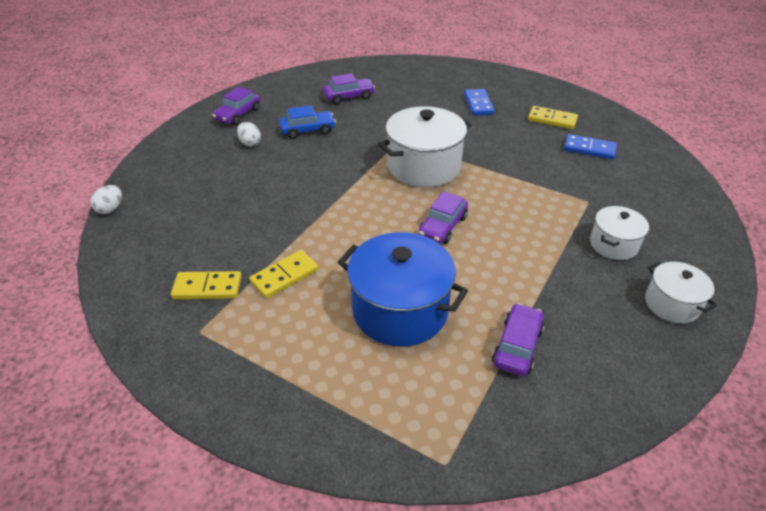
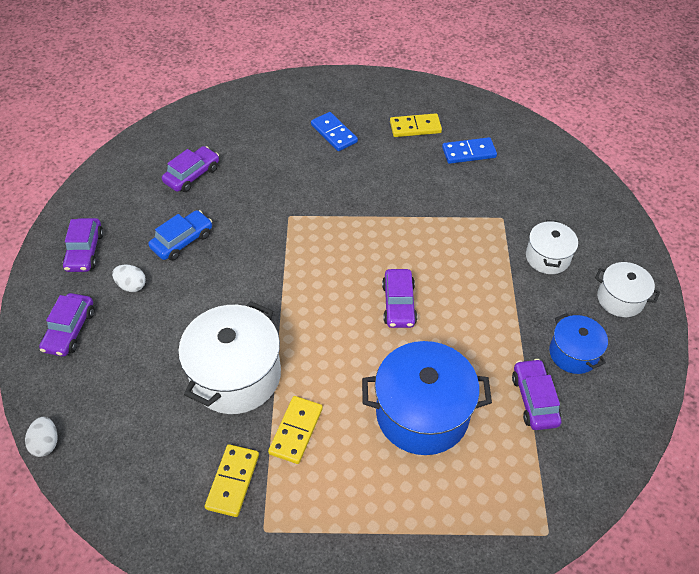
camera: 30 degrees left, 10 degrees up
(187, 153) = (70, 330): none -> purple car
(207, 287) = (232, 481): yellow domino -> yellow domino turned 45 degrees counterclockwise
(423, 167) = (334, 239): white pot -> white pot (236, 375)
(586, 327) = (573, 353): none -> blue pot

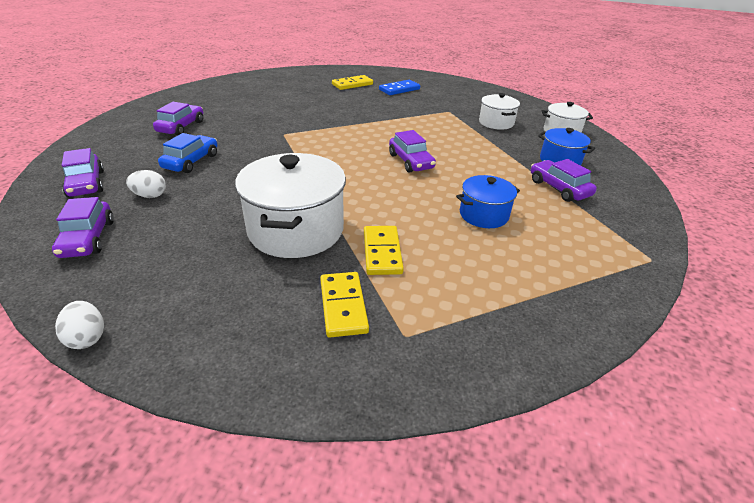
camera: 25 degrees left, 15 degrees down
(334, 133) = (293, 94): blue domino -> none
(422, 413) = (484, 215): blue pot -> blue pot, size x0.56

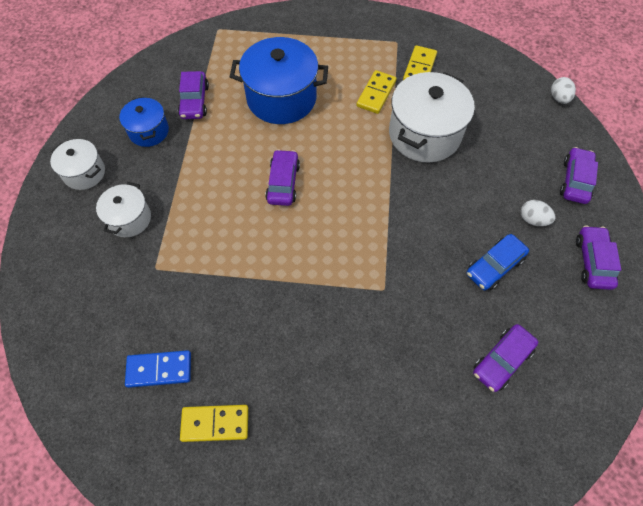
camera: 150 degrees left, 25 degrees up
(484, 215) = (281, 98): blue pot -> blue pot, size x1.80

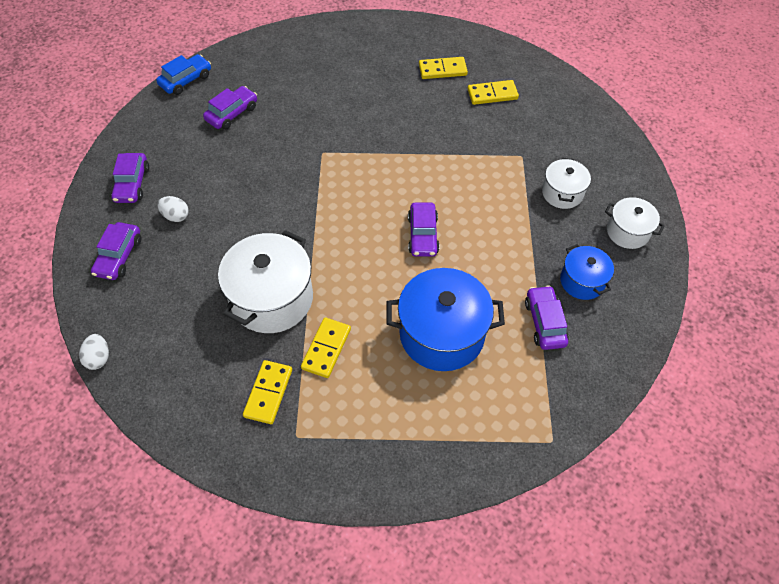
camera: 175 degrees right, 5 degrees down
(159, 369) = (492, 94): blue domino -> yellow domino
(494, 266) = (223, 175): blue car -> blue car (186, 80)

